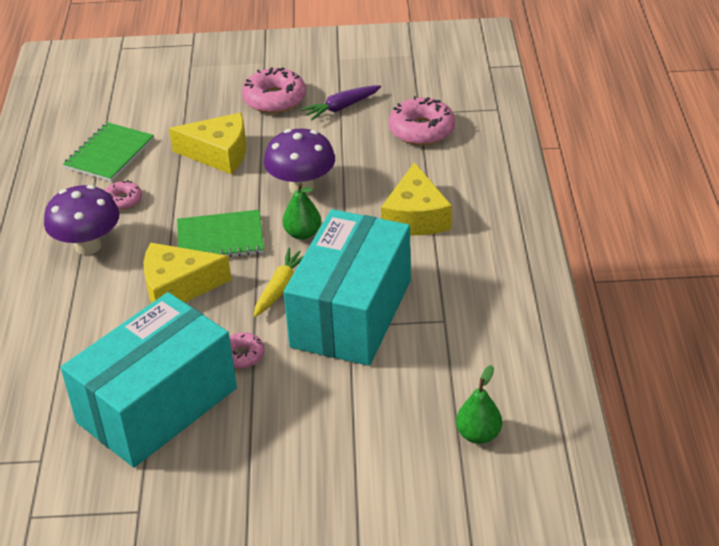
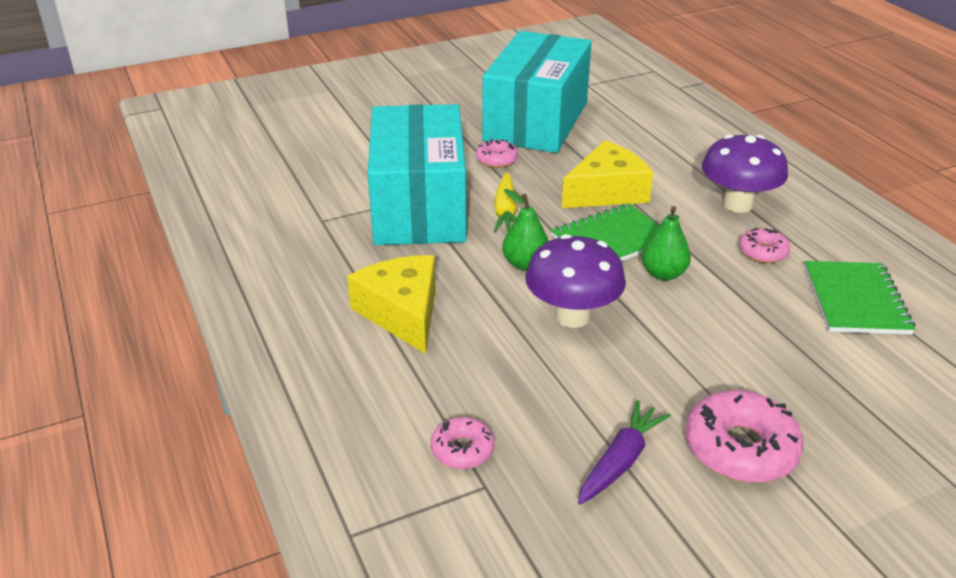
camera: 155 degrees right, 5 degrees down
(219, 153) = (722, 334): yellow cheese -> none
(422, 130) = (462, 450): pink donut -> pink donut, size x0.56
(478, 434) = (262, 154): green pear -> green pear (663, 274)

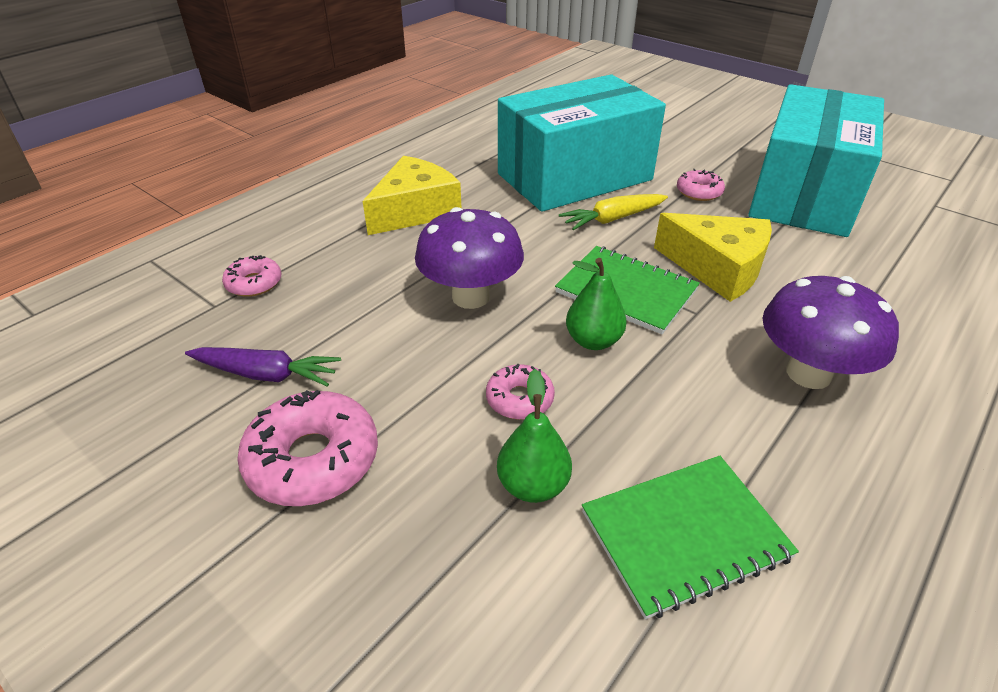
camera: 65 degrees right, 5 degrees up
(525, 264) = (534, 250): green pear -> green pear (533, 485)
(536, 121) = (803, 194): turquoise box -> turquoise box turned 60 degrees counterclockwise
(763, 252) = (717, 416): pink donut -> pink donut (519, 399)

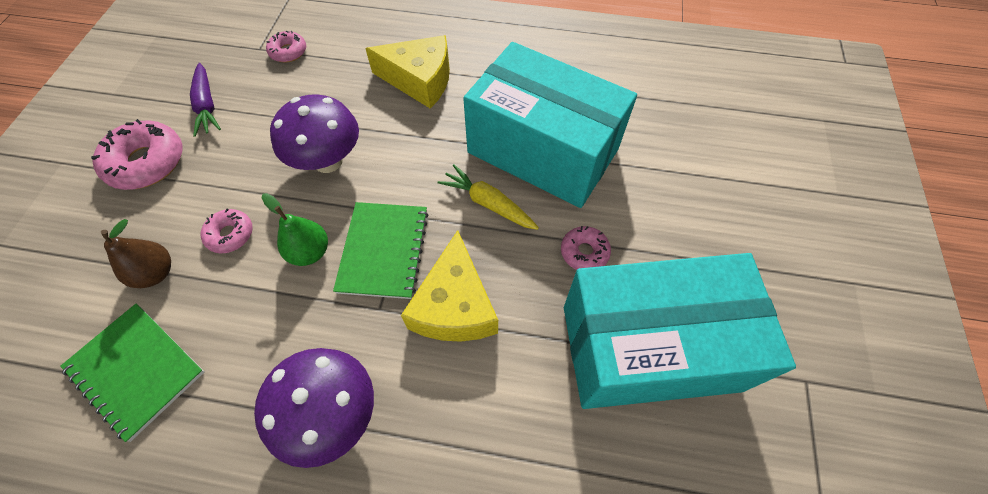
camera: 60 degrees right, 20 degrees up
(533, 485) = (156, 273): green pear -> brown pear

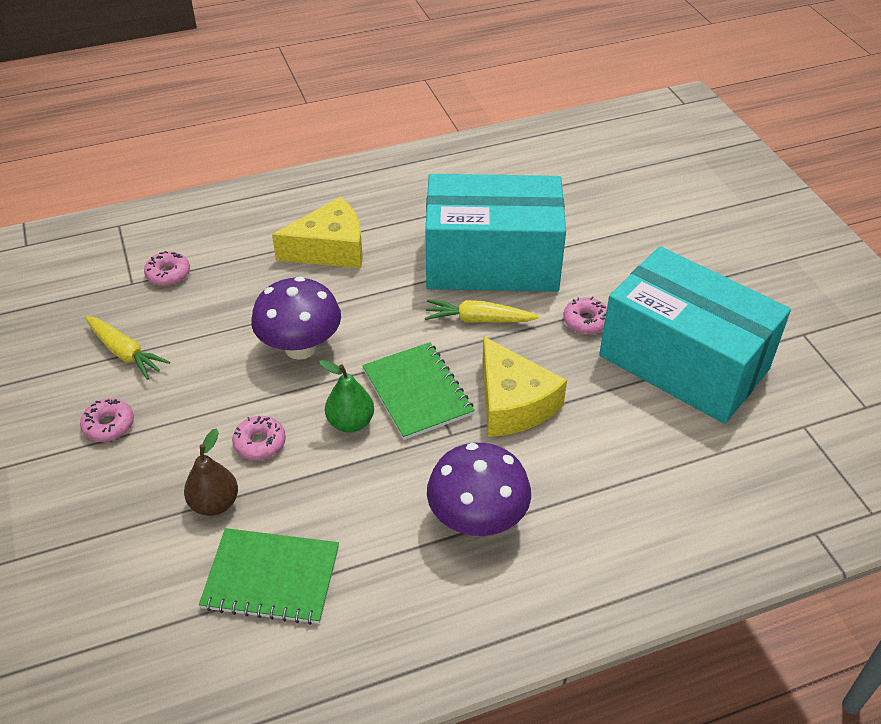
camera: 30 degrees left, 15 degrees down
(147, 162) = (109, 425): pink donut -> pink donut, size x0.56
(207, 105) = (125, 353): purple carrot -> yellow carrot
(649, 347) = (683, 362): turquoise box -> turquoise box turned 75 degrees clockwise

